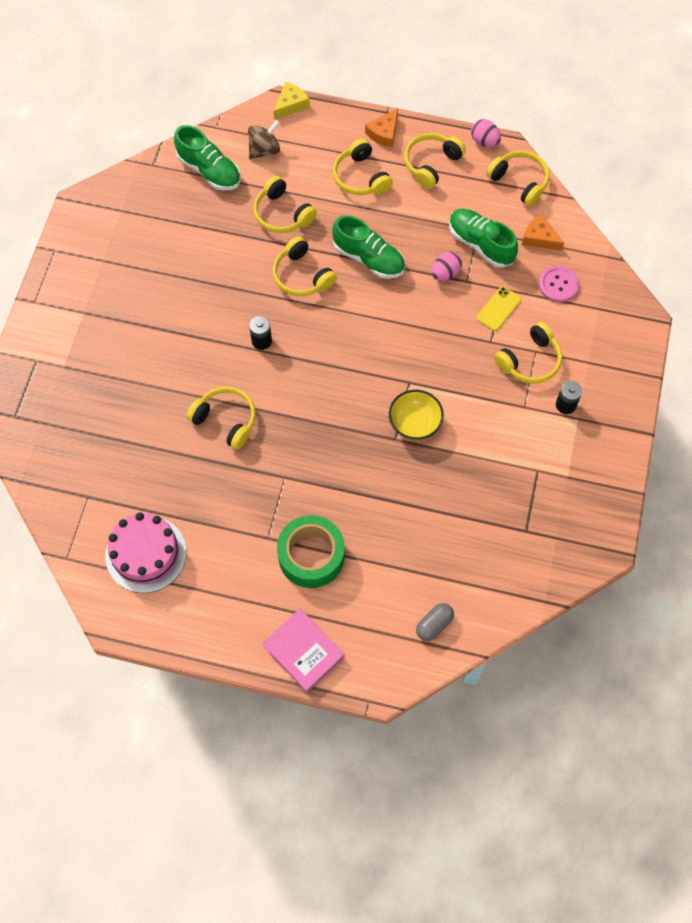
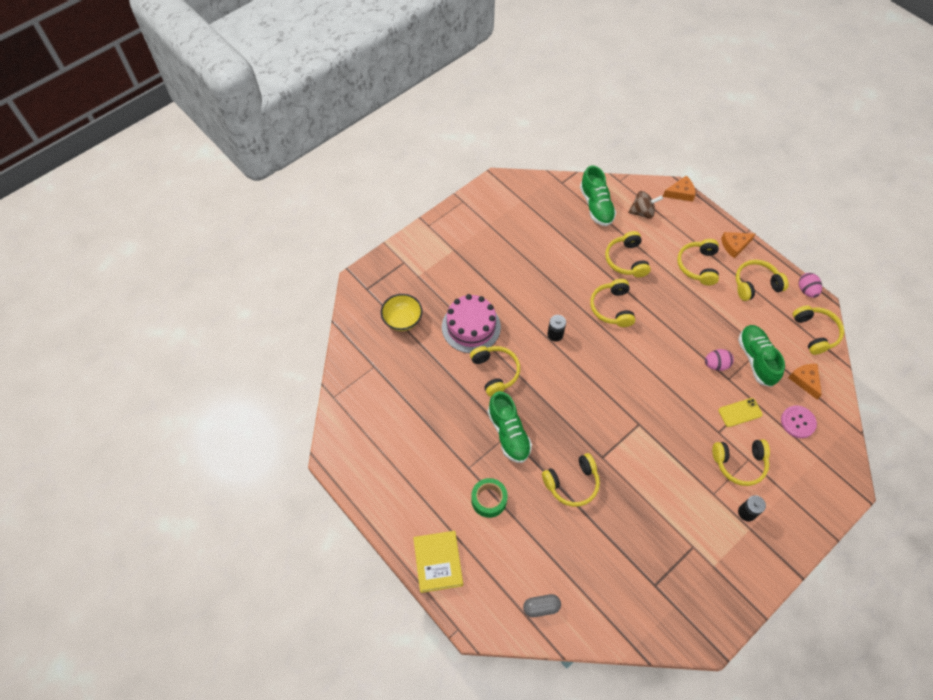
camera: 35 degrees right, 5 degrees down
(146, 554) = (383, 426): pink cake -> pink cake (471, 327)
(291, 104) = (680, 193): yellow cheese -> orange cheese
(303, 651) = (438, 562): pink book -> yellow book
(311, 556) = (489, 500): green tape -> green tape, size x0.66
(368, 258) = (667, 323): green shoe -> green shoe (508, 433)
(383, 485) = (572, 483): none -> yellow headphones
(414, 423) = (623, 455): yellow bowl -> yellow bowl (402, 320)

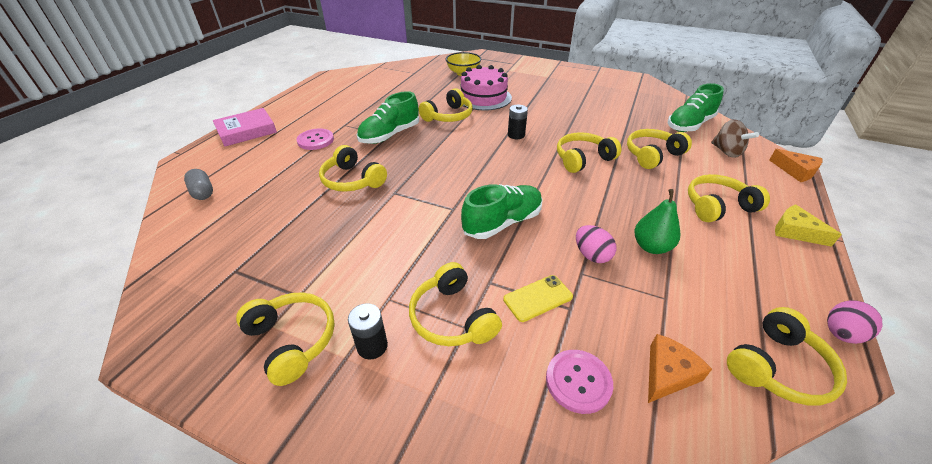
camera: 65 degrees right, 20 degrees down
(438, 562) = (246, 131): yellow book -> pink book
(489, 500) = (315, 140): green tape -> pink button
(720, 328) = (651, 247): none -> green pear
(734, 245) = (795, 231): orange cheese -> yellow cheese
(740, 412) = (538, 298): yellow phone -> yellow phone turned 75 degrees counterclockwise
(756, 285) = (765, 267): yellow headphones -> yellow headphones (292, 340)
(756, 359) = (642, 297): green shoe -> green shoe (502, 223)

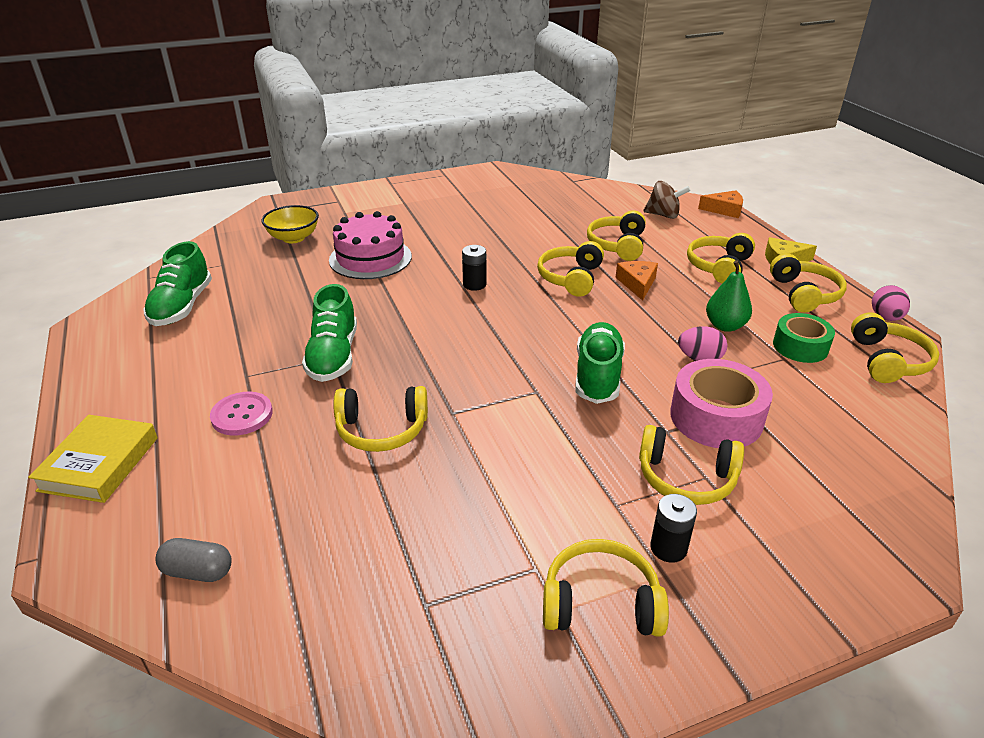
camera: 45 degrees left, 5 degrees down
(246, 131) = (99, 464): pink book -> yellow book
(448, 116) = (366, 299): yellow headphones -> yellow headphones (804, 294)
(538, 298) = (716, 417): yellow phone -> pink tape
(578, 381) = (821, 453): pink button -> none
(668, 373) = (852, 407): orange cheese -> orange cheese (637, 284)
(689, 125) = (605, 201): green shoe -> green shoe (182, 306)
(697, 299) = (800, 346): none -> green tape

